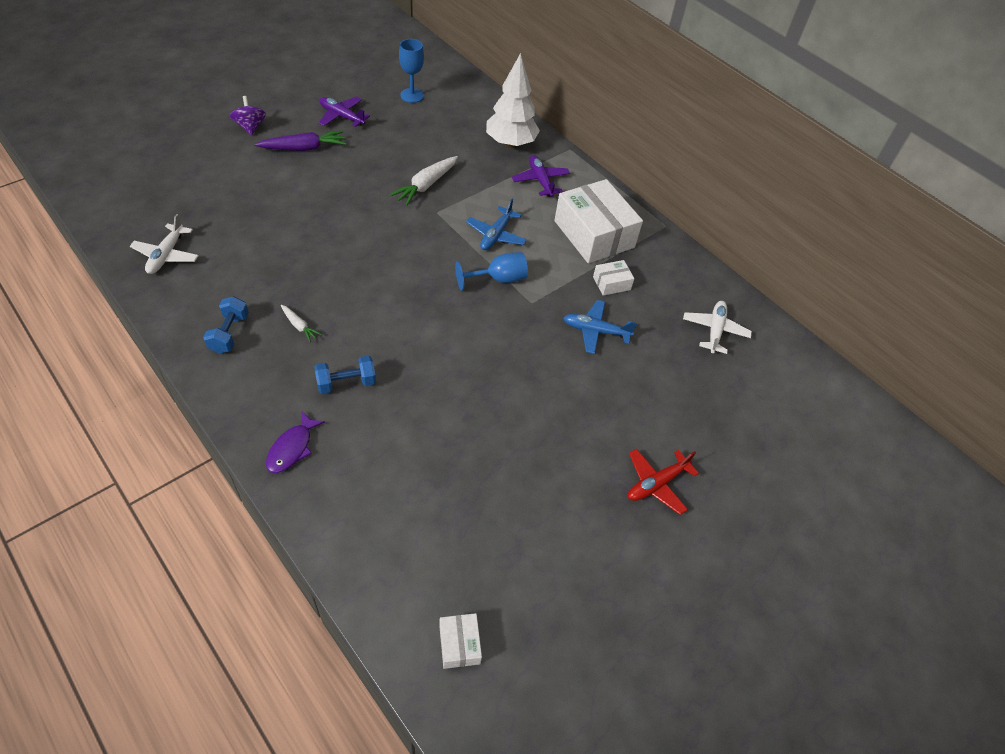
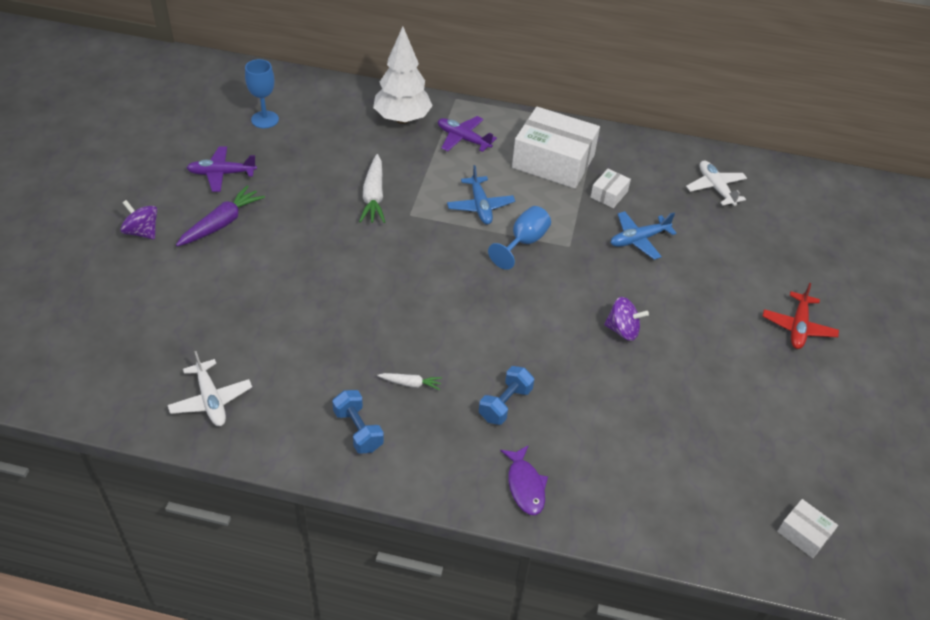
camera: 35 degrees left, 5 degrees down
(499, 389) = (622, 330): none -> purple spinning top

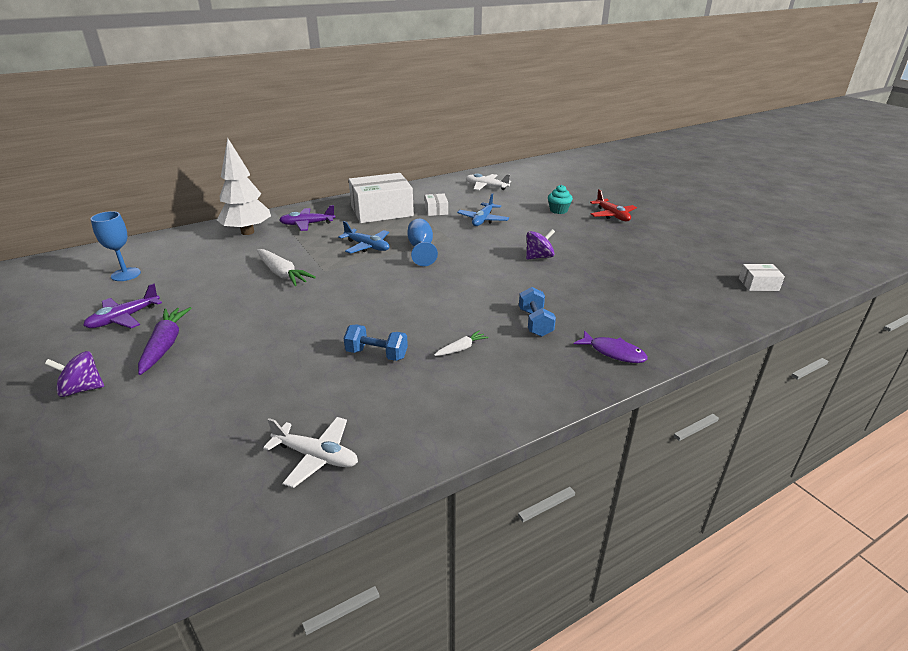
camera: 40 degrees left, 15 degrees down
(358, 430) = (467, 395): blue dumbbell -> blue dumbbell (377, 354)
(744, 278) = (558, 210): none -> turquoise cupcake

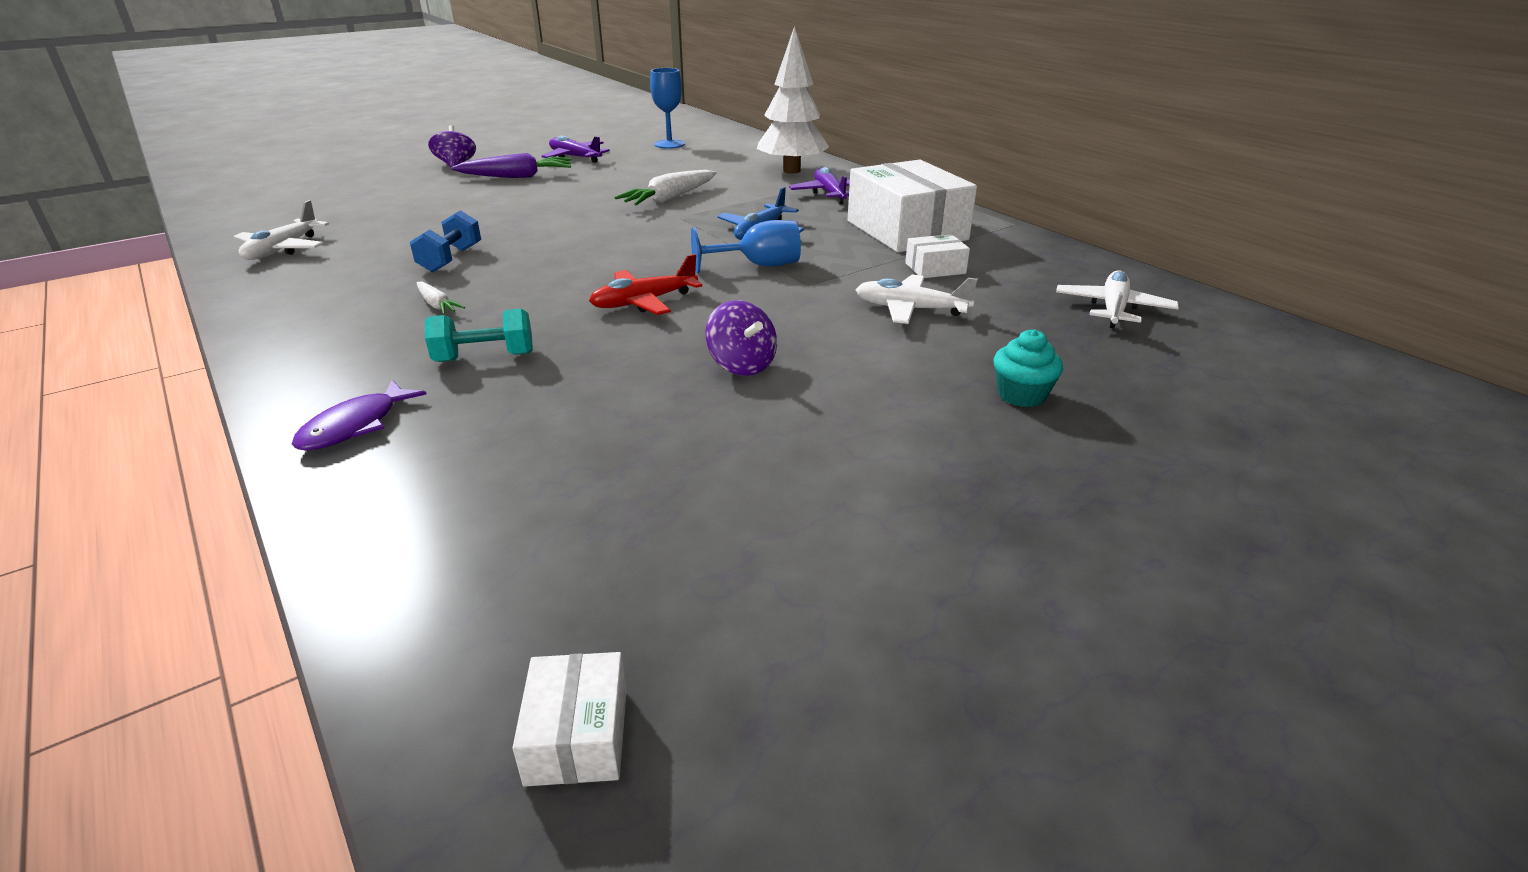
camera: 85 degrees right, 0 degrees up
(483, 220) = (910, 309): blue plane -> white plane
(535, 323) = (485, 357): blue dumbbell -> turquoise dumbbell
(612, 215) = (1038, 478): red plane -> red plane (644, 302)

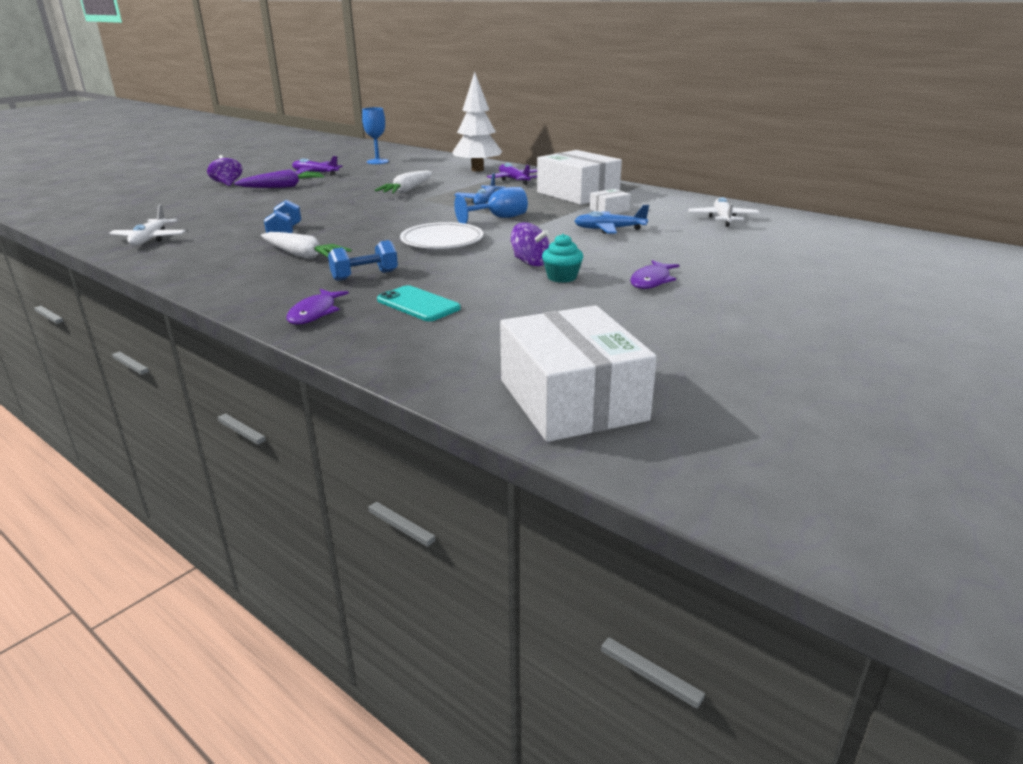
camera: 15 degrees left, 5 degrees down
(437, 305) = (303, 255): white carrot -> white carrot, size x1.85
(485, 357) = (364, 276): turquoise dumbbell -> blue dumbbell
(510, 432) = (418, 304): none -> turquoise phone
(577, 735) = (572, 400): white box -> white box, size x2.24
(644, 302) = (442, 241): red plane -> white plate
(910, 309) = (609, 229): white plane -> blue plane
(911, 438) = (651, 281): none -> purple fish
(1021, 395) = (697, 258): turquoise cupcake -> turquoise cupcake (562, 277)

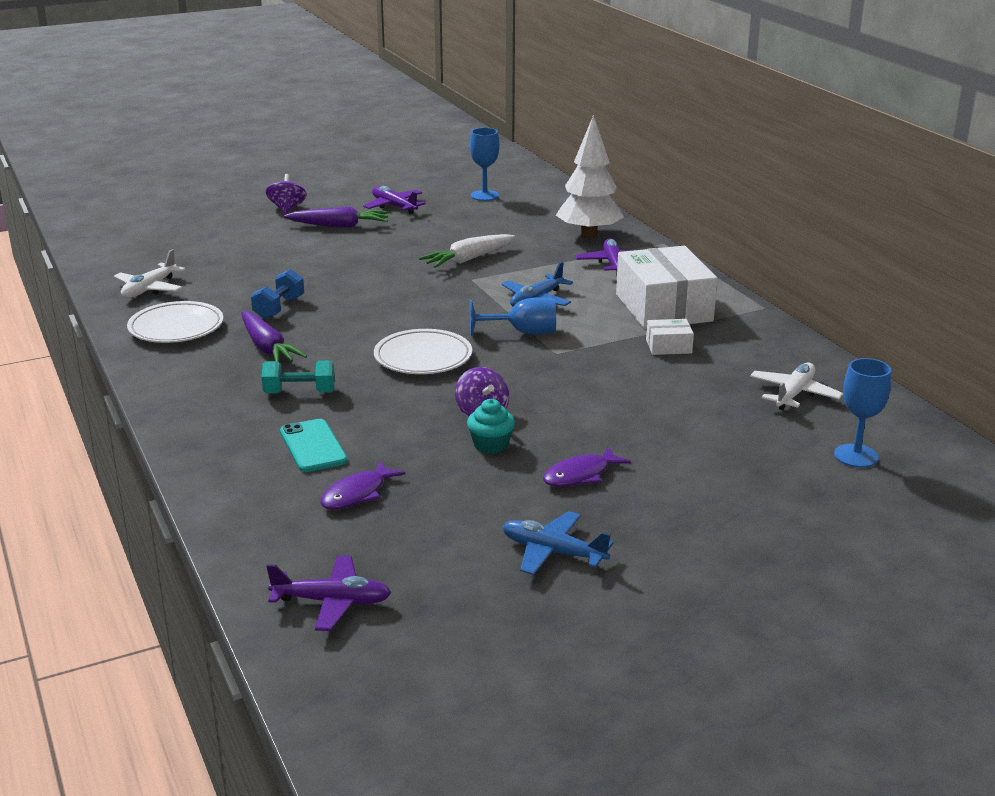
camera: 25 degrees right, 0 degrees up
(202, 257) = (176, 328): none -> white plate
(303, 255) = (267, 348): white carrot -> purple carrot
(314, 313) = (212, 433): purple fish -> purple fish (357, 494)
(364, 276) = (299, 393): blue dumbbell -> turquoise dumbbell
(572, 400) = (332, 602): white box -> purple plane
(609, 229) = (629, 381): blue plane -> blue plane (553, 552)
(807, 239) = (856, 456): none -> blue goblet

